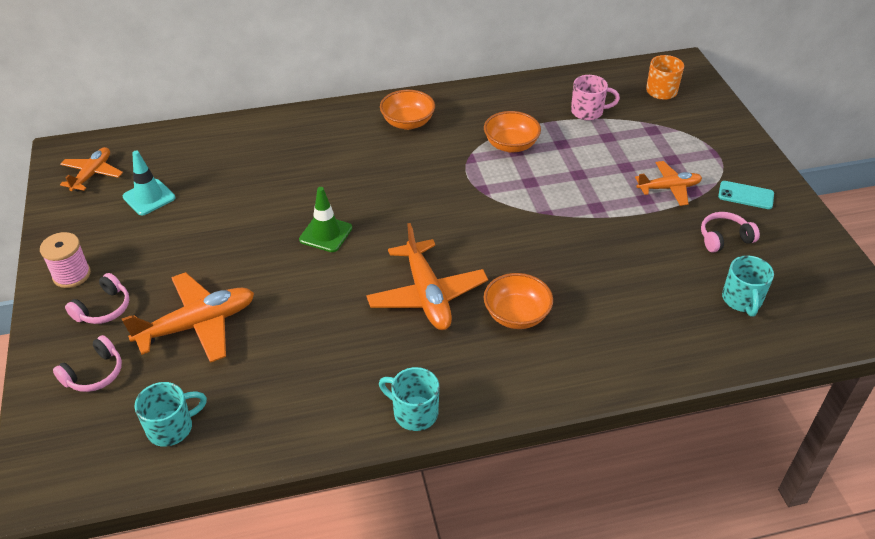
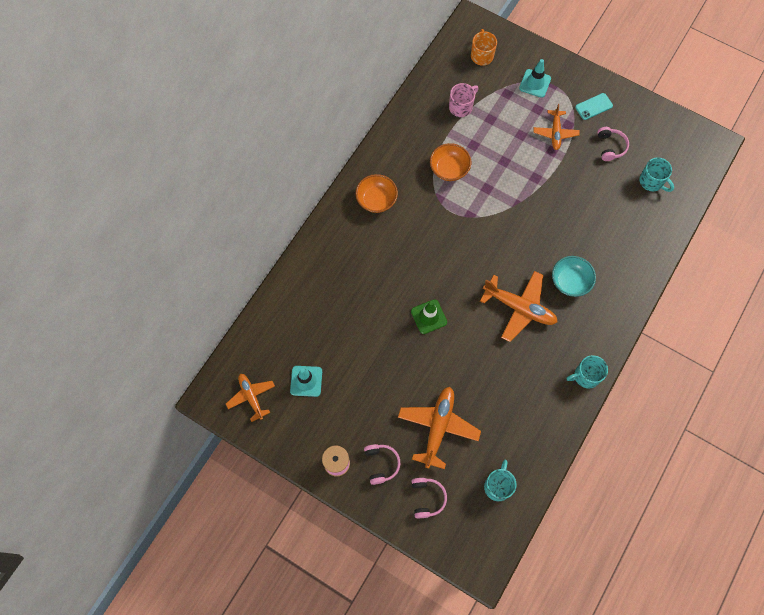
camera: 45 degrees left, 25 degrees up
(516, 315) = (570, 281): orange bowl -> turquoise bowl
(668, 188) = (555, 133): orange plane -> orange plane turned 150 degrees clockwise
(695, 140) = (535, 83): none -> turquoise traffic cone
(724, 238) = (610, 147): pink headphones -> pink headphones turned 150 degrees clockwise

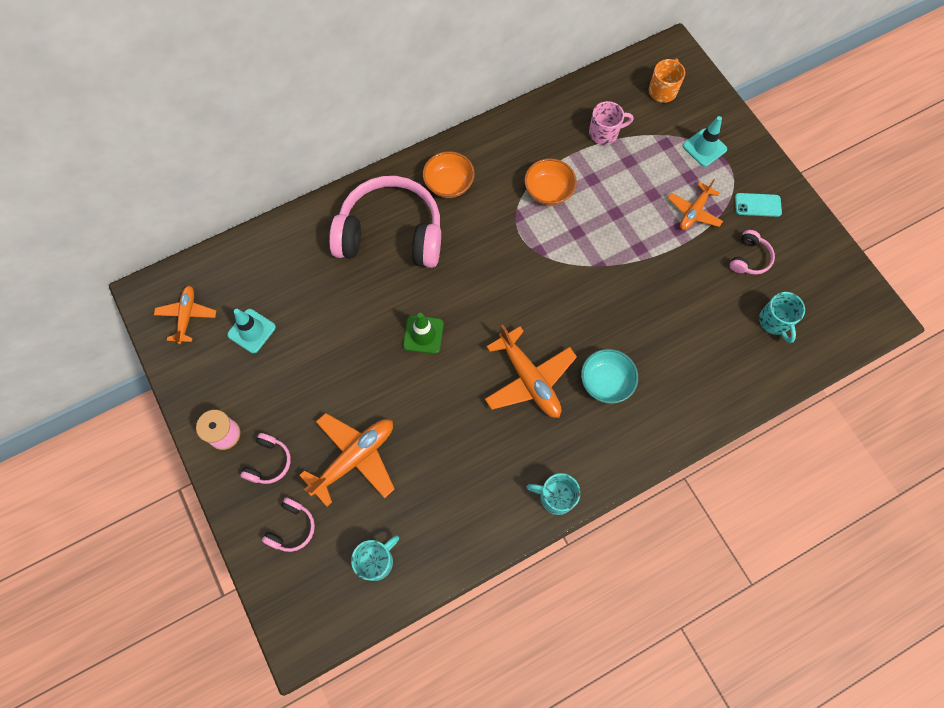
camera: 30 degrees right, 0 degrees up
(359, 258) = (391, 234): none -> pink headphones

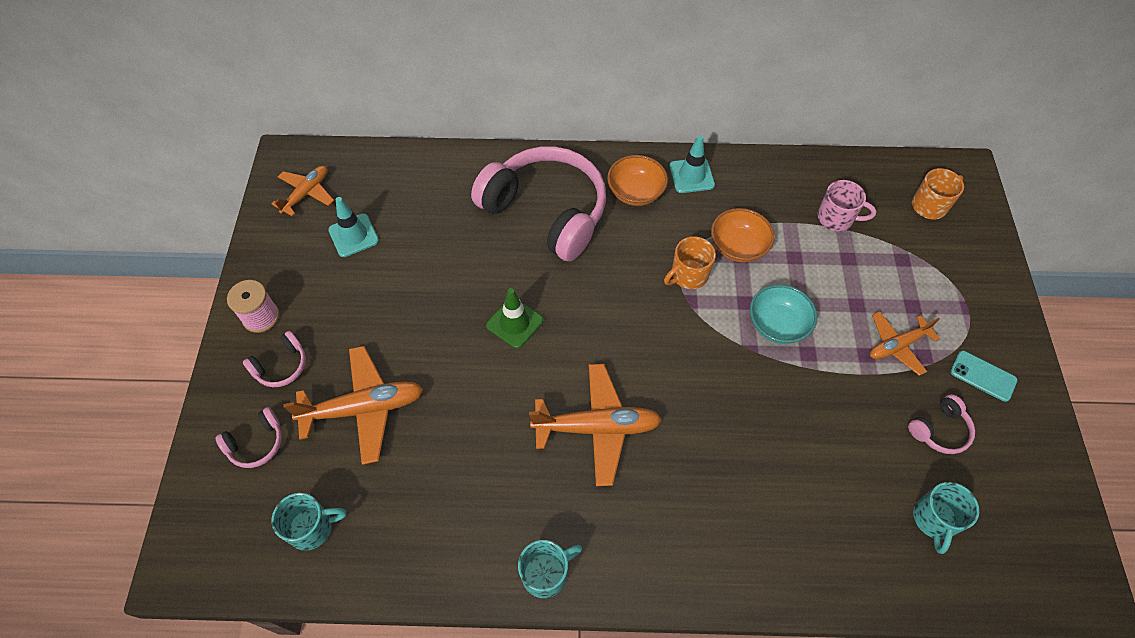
camera: 30 degrees right, 10 degrees down
(526, 231) = (688, 275): none -> orange mug
(529, 379) = (597, 427): orange plane -> orange plane turned 90 degrees counterclockwise
(555, 497) = (546, 573): turquoise mug -> turquoise mug turned 105 degrees clockwise
(606, 382) = (682, 477): turquoise bowl -> turquoise bowl (777, 325)
(704, 148) = (948, 284): turquoise traffic cone -> turquoise traffic cone (691, 176)

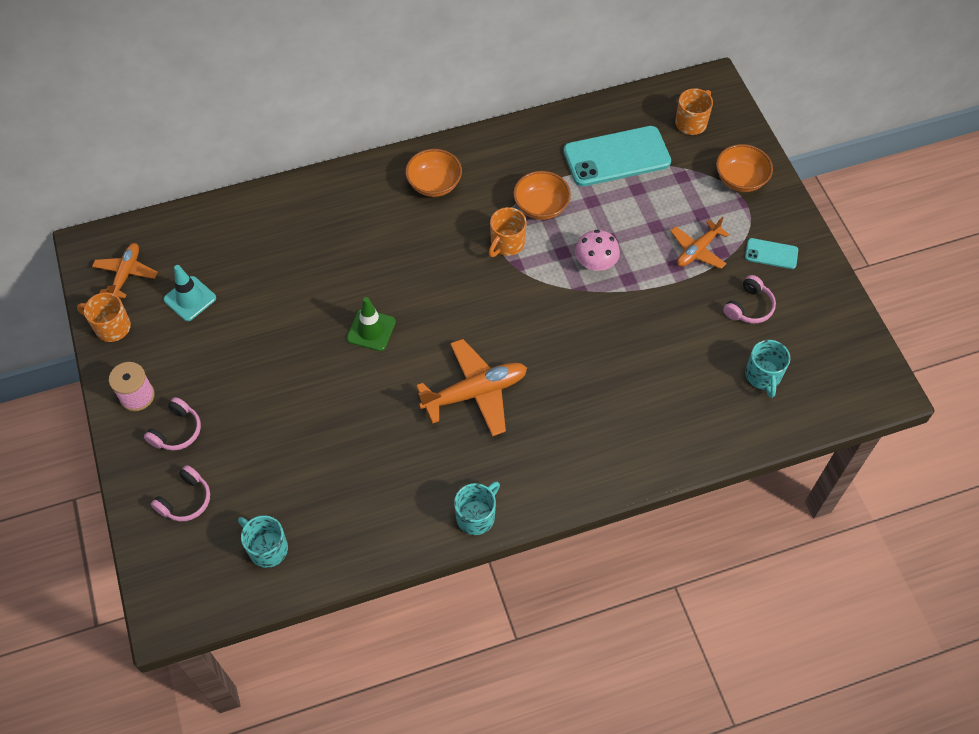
camera: 20 degrees left, 0 degrees up
(270, 240) = (111, 327): none -> orange mug
(312, 528) = (267, 548): turquoise mug -> turquoise mug turned 105 degrees counterclockwise
(364, 408) = (268, 442): orange plane -> none
(546, 211) = (360, 225): pink headphones -> none
(691, 176) = (479, 154): turquoise traffic cone -> none
(777, 325) = (595, 263): turquoise bowl -> pink mushroom
(836, 218) = (616, 157): pink mug -> turquoise phone
(968, 281) = (740, 179): none -> orange bowl

